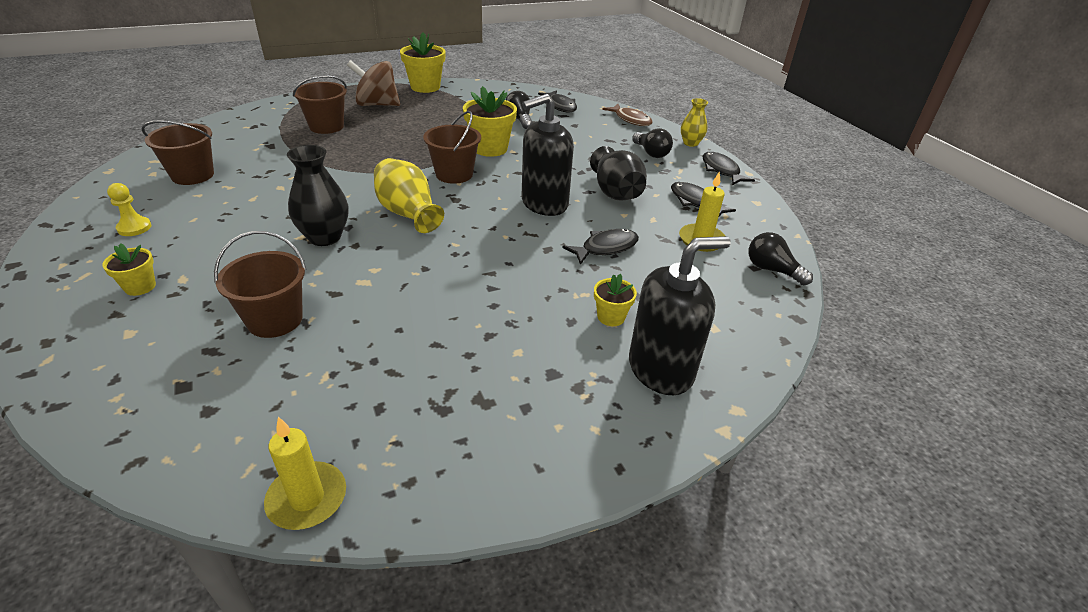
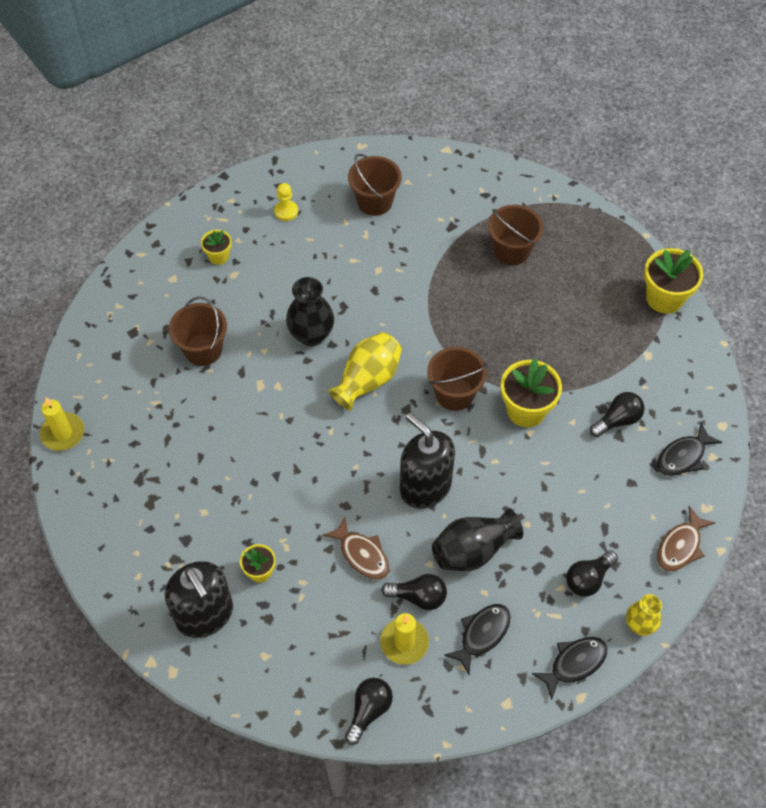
camera: 80 degrees right, 20 degrees up
(377, 105) = (587, 271): brown spinning top -> none
(605, 248) = (361, 554): black fish -> brown fish
(656, 225) = (418, 597): none -> black light bulb

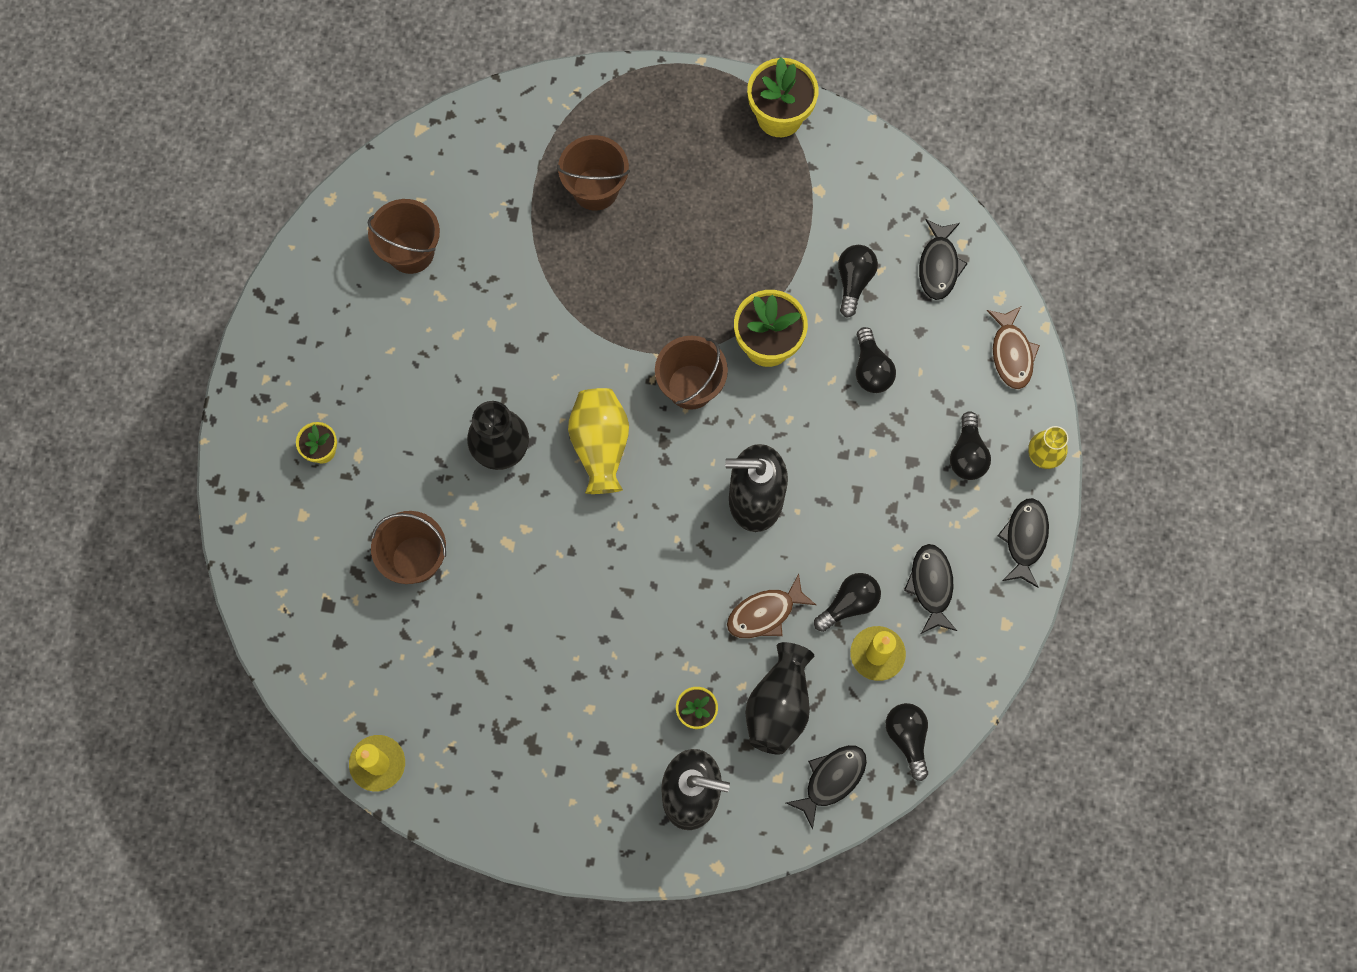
camera: 45 degrees left, 15 degrees up
(286, 211) = (334, 341): yellow pawn -> none
(295, 689) = (831, 780): none -> black fish
(361, 554) = (765, 613): brown fish -> brown fish turned 150 degrees clockwise
(473, 550) = (852, 519): black vase -> black vase (778, 706)
(576, 477) = (871, 369): none -> black light bulb

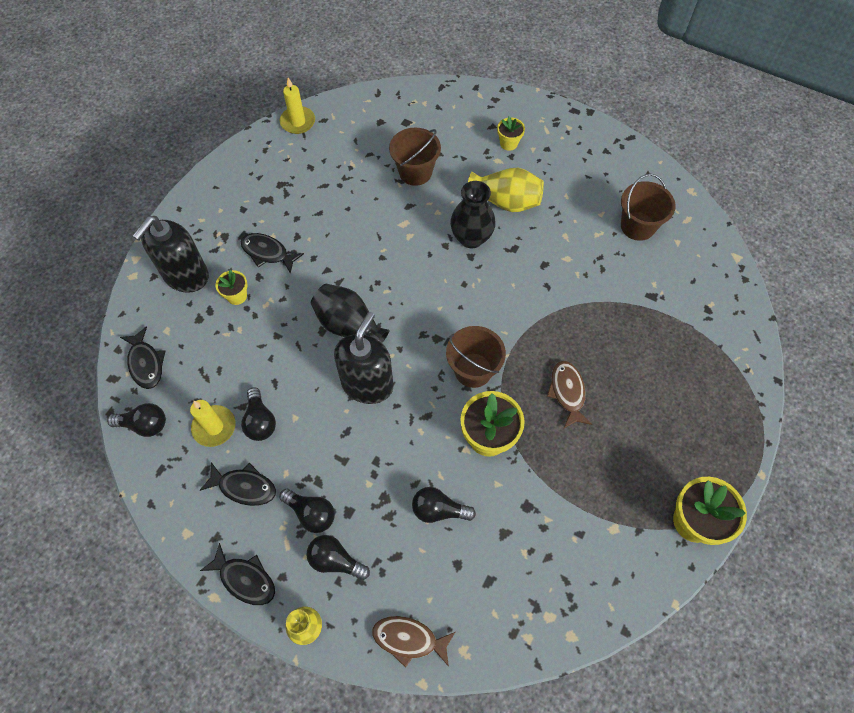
camera: 110 degrees right, 10 degrees down
(595, 189) = (658, 357): brown bucket -> none
(600, 446) = (450, 297): yellow vase -> yellow vase (505, 201)
(765, 613) = (282, 362): brown fish -> brown fish (567, 392)
(778, 706) = (213, 347): black vase -> black vase (349, 326)
(854, 281) = (521, 526): black light bulb -> black light bulb (311, 513)
(939, 265) = (513, 607): black fish -> black fish (268, 253)

